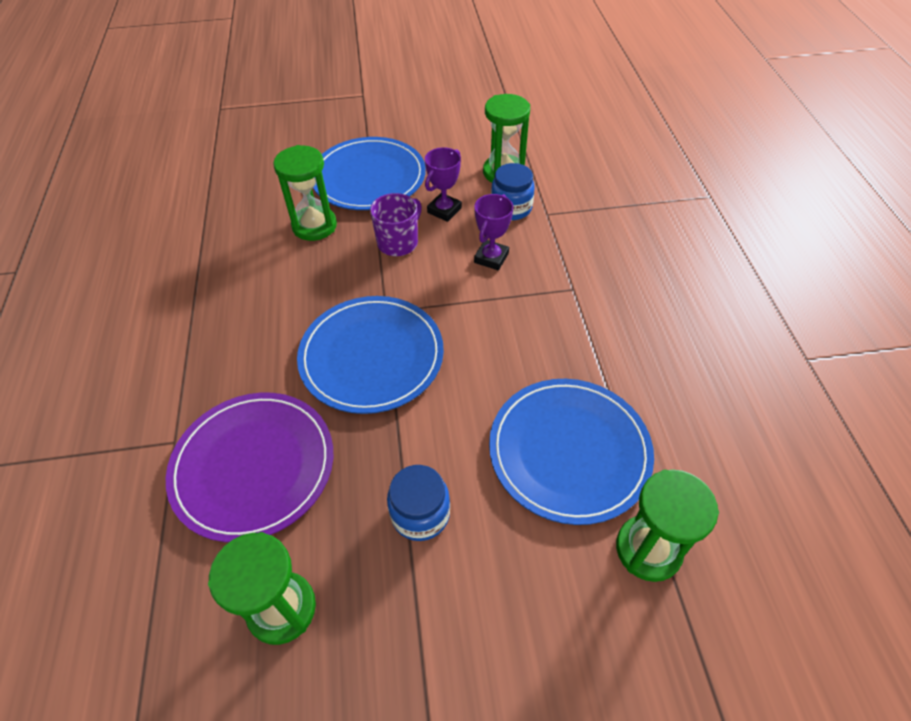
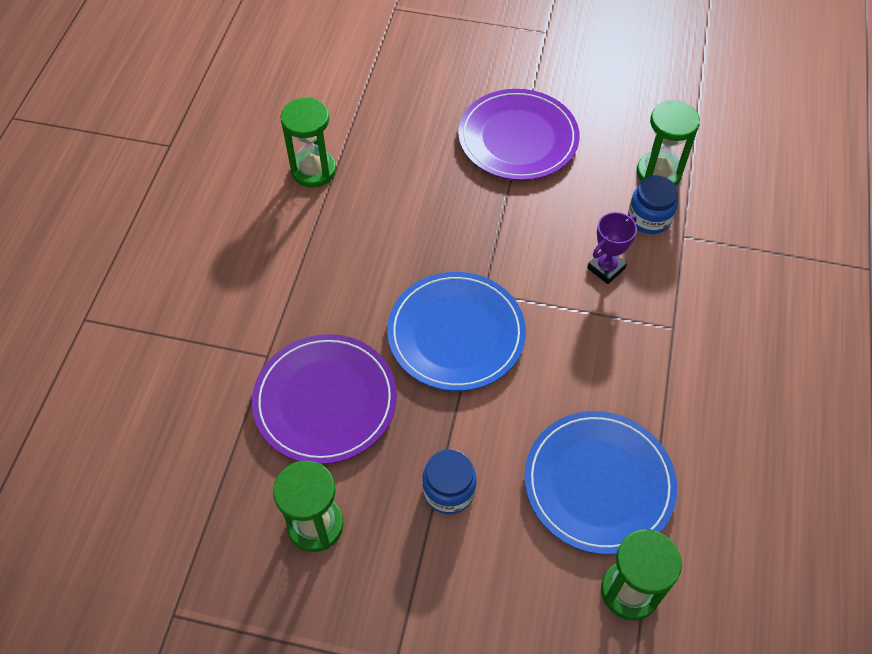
camera: 20 degrees right, 5 degrees up
(314, 226) = (447, 179): green hourglass -> green hourglass (313, 170)
(369, 177) = (518, 138): blue plate -> purple plate
(398, 242) = (521, 222): purple mug -> none
(444, 210) = (580, 200): purple trophy -> none

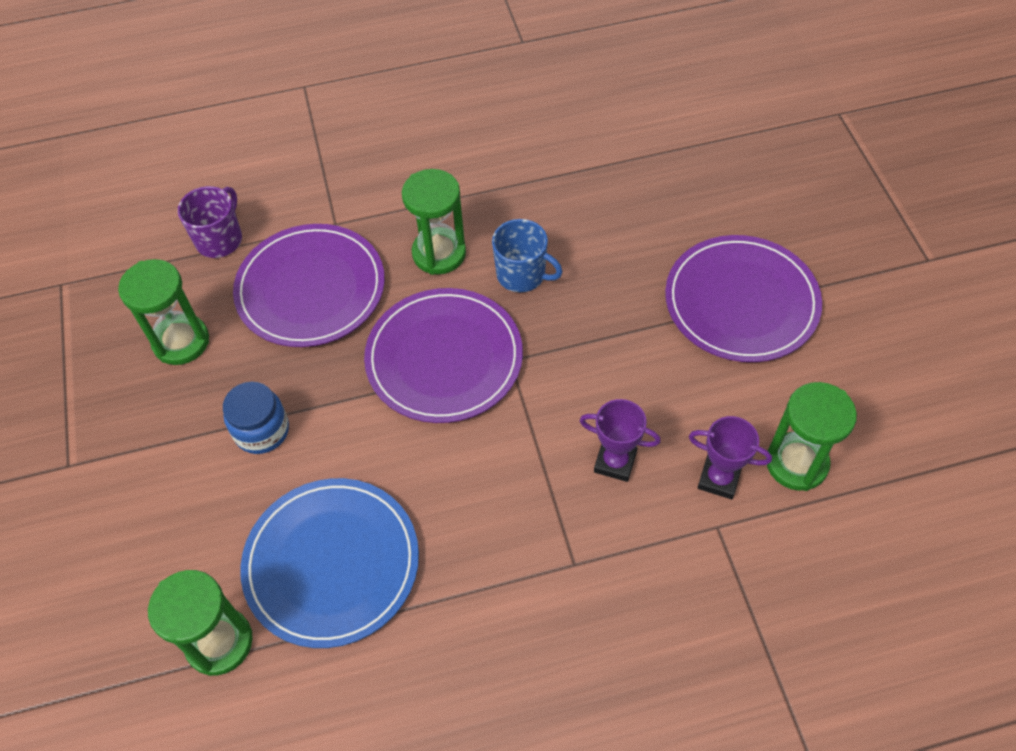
camera: 65 degrees right, 0 degrees up
(218, 453) = (220, 239): none -> purple mug
(313, 170) = (568, 154): green hourglass -> green hourglass (439, 253)
(410, 250) = (522, 274): none -> blue mug
(456, 333) = (444, 358): blue plate -> purple plate
(649, 218) = (719, 479): blue jar -> purple trophy

